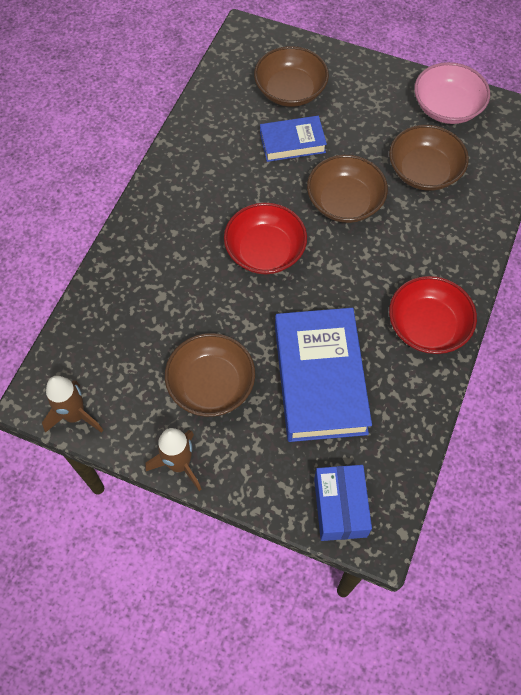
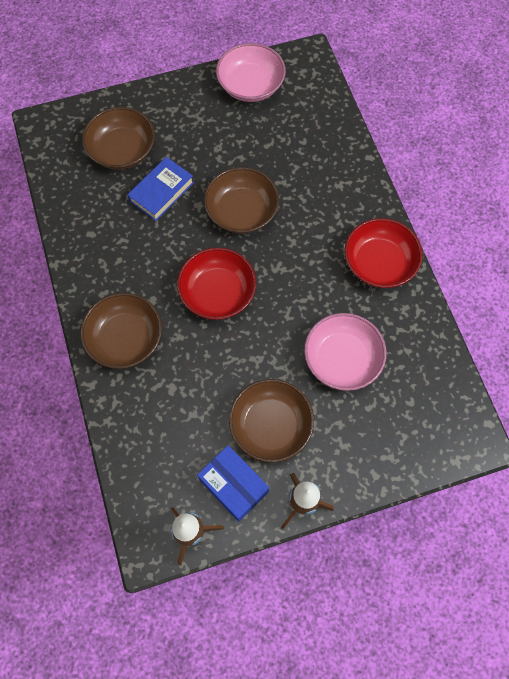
camera: 40 degrees left, 5 degrees up
(320, 379) = (342, 359): blue book -> pink bowl
(340, 507) = (435, 440): blue box -> blue box (233, 486)
(424, 171) = (277, 147): brown bowl -> brown bowl (125, 338)

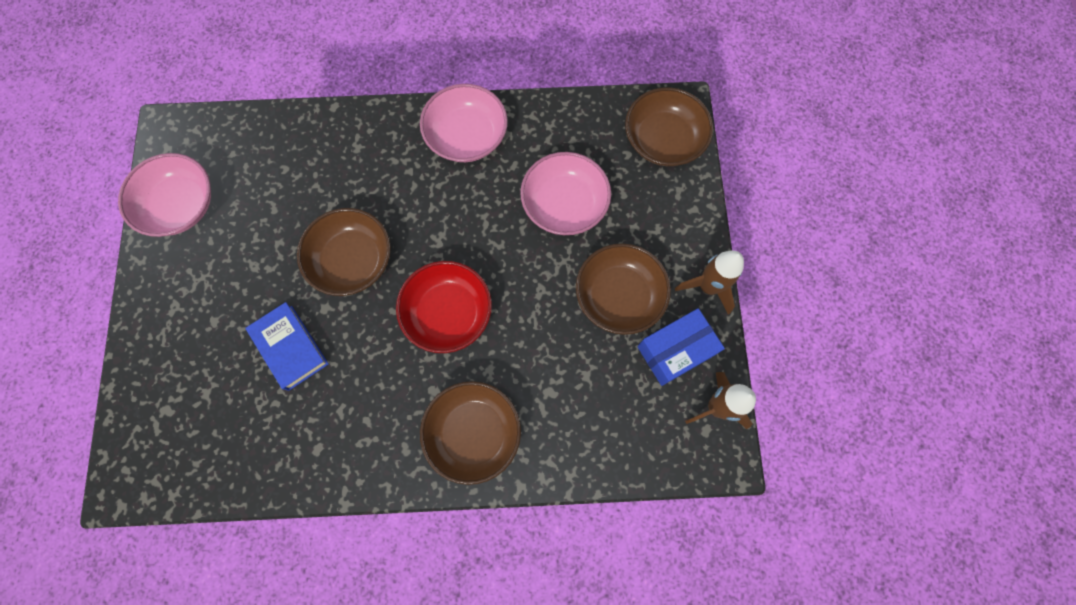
camera: 75 degrees left, 5 degrees up
(122, 150) = (209, 384): brown bowl -> brown bowl (663, 140)
(379, 263) = (466, 136): red bowl -> pink bowl

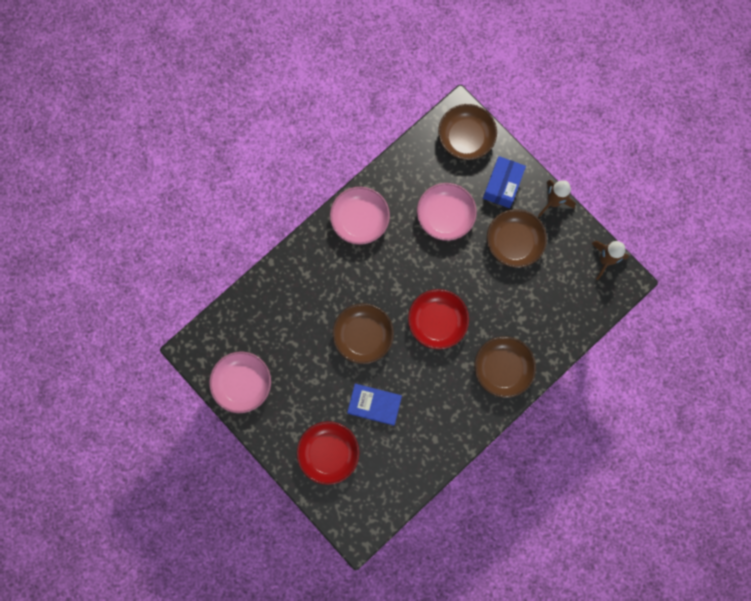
camera: 40 degrees left, 5 degrees up
(189, 359) = (329, 453): none -> red bowl
(675, 351) = (564, 248): blue box -> blue box (502, 185)

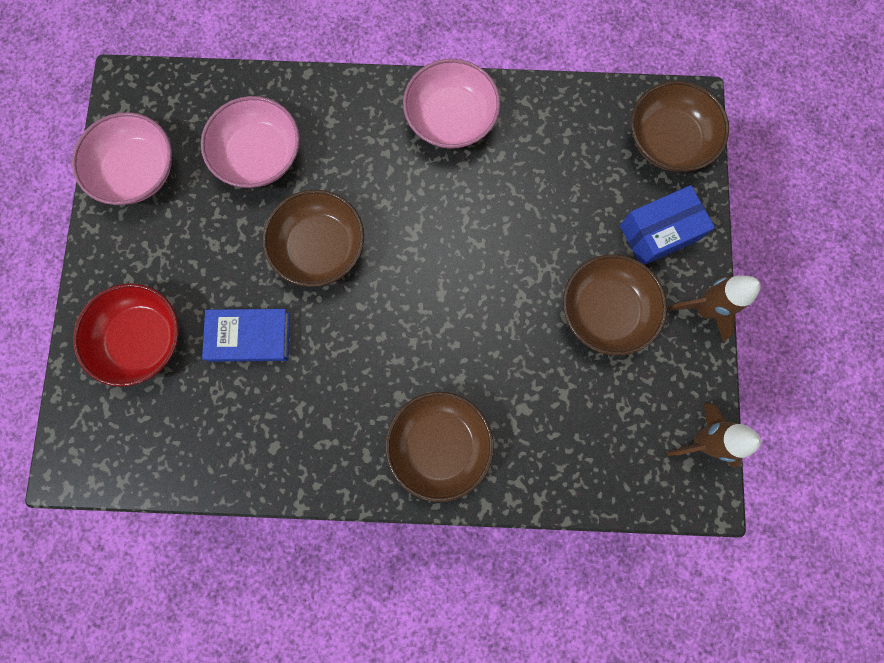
camera: 45 degrees right, 0 degrees up
(374, 404) = (249, 336): blue book -> blue book turned 60 degrees counterclockwise
(437, 322) = (419, 314): red bowl -> none
(445, 216) = (553, 204): pink bowl -> pink bowl (259, 155)

